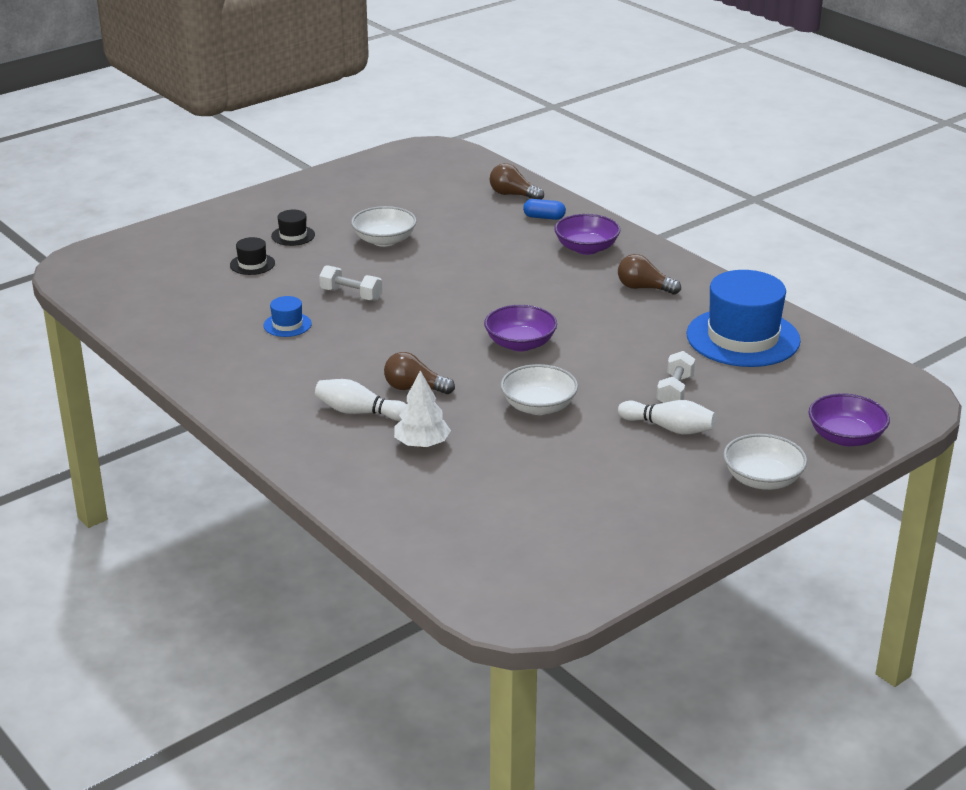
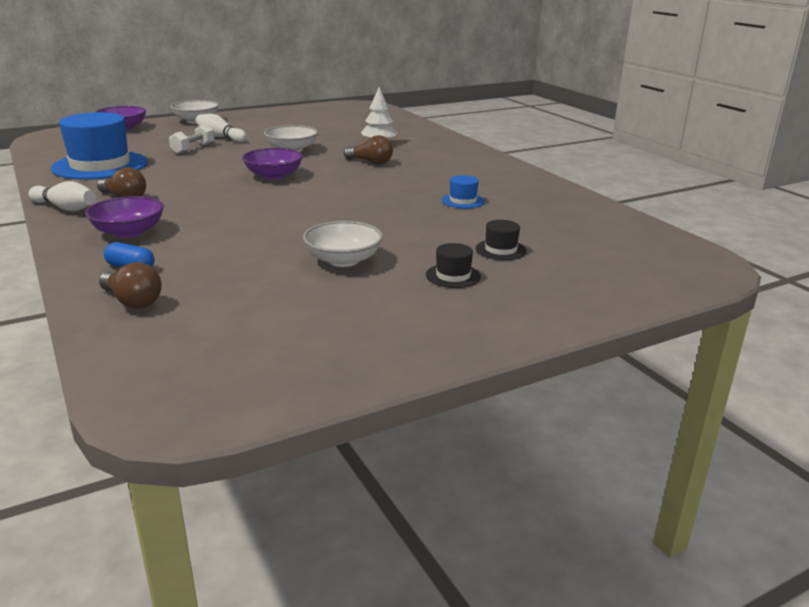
camera: 170 degrees left, 5 degrees down
(351, 295) = (399, 216): white dumbbell -> none
(359, 412) = (414, 156): white bowling pin -> white bowling pin (65, 208)

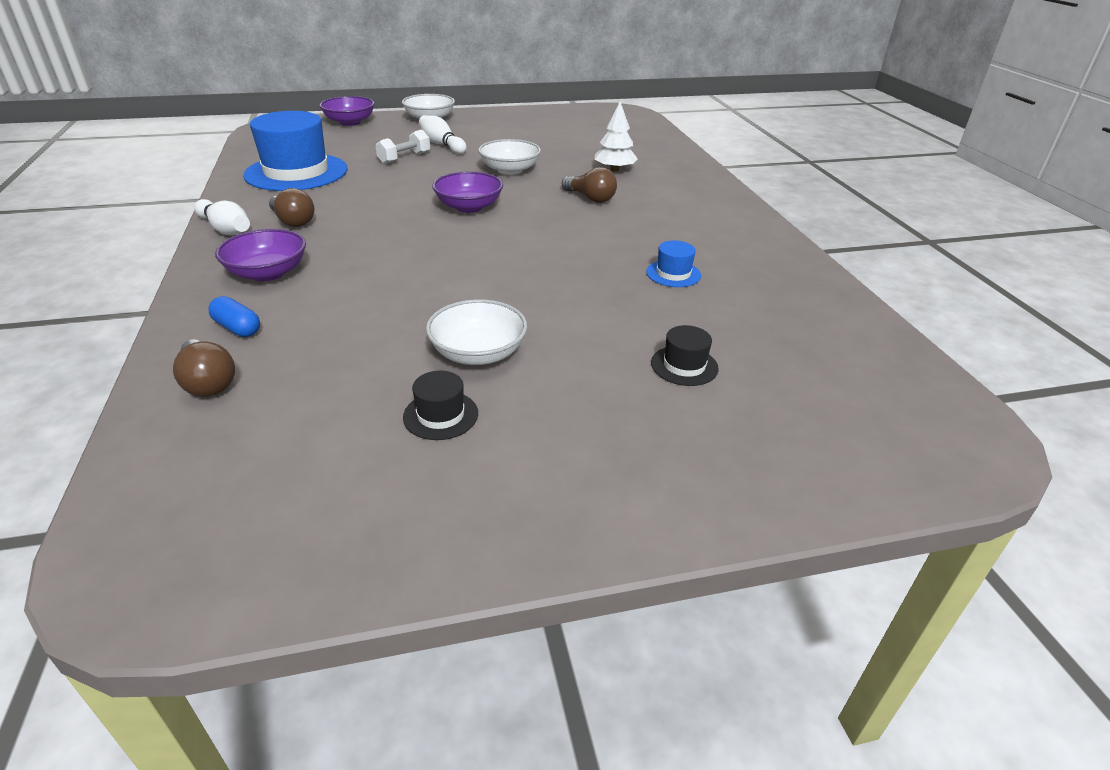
camera: 15 degrees right, 10 degrees up
(453, 276) = (600, 403): black hat -> black hat (440, 415)

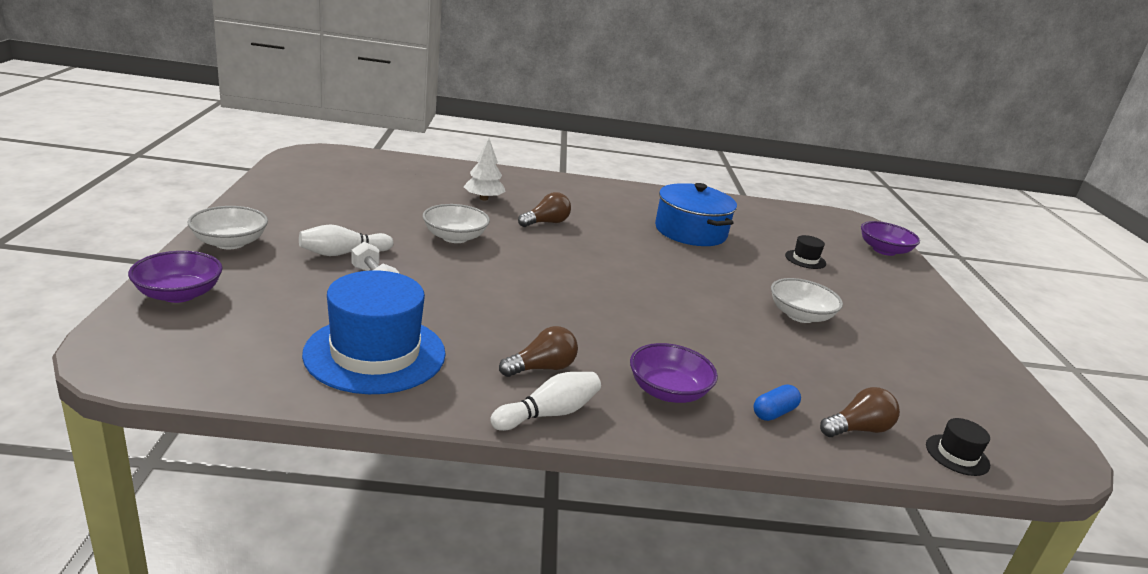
camera: 80 degrees left, 10 degrees down
(440, 415) = (873, 340): black hat -> black hat (957, 455)
(469, 207) = (542, 273): purple bowl -> purple bowl (884, 250)
(673, 274) = (690, 231): blue hat -> blue pot

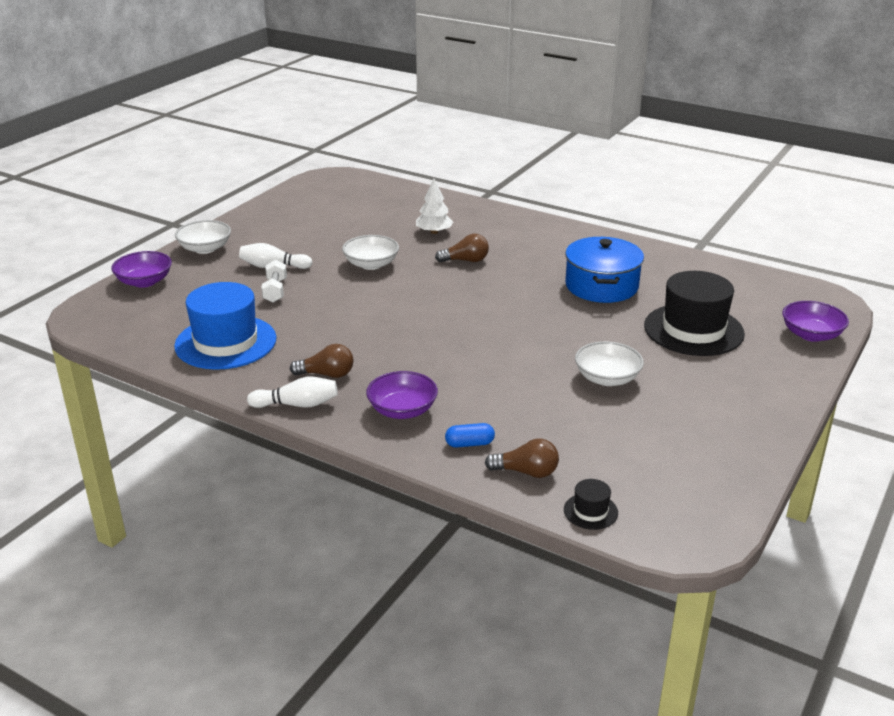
camera: 35 degrees right, 5 degrees up
(805, 259) = (693, 330): black hat -> black hat, size x2.33

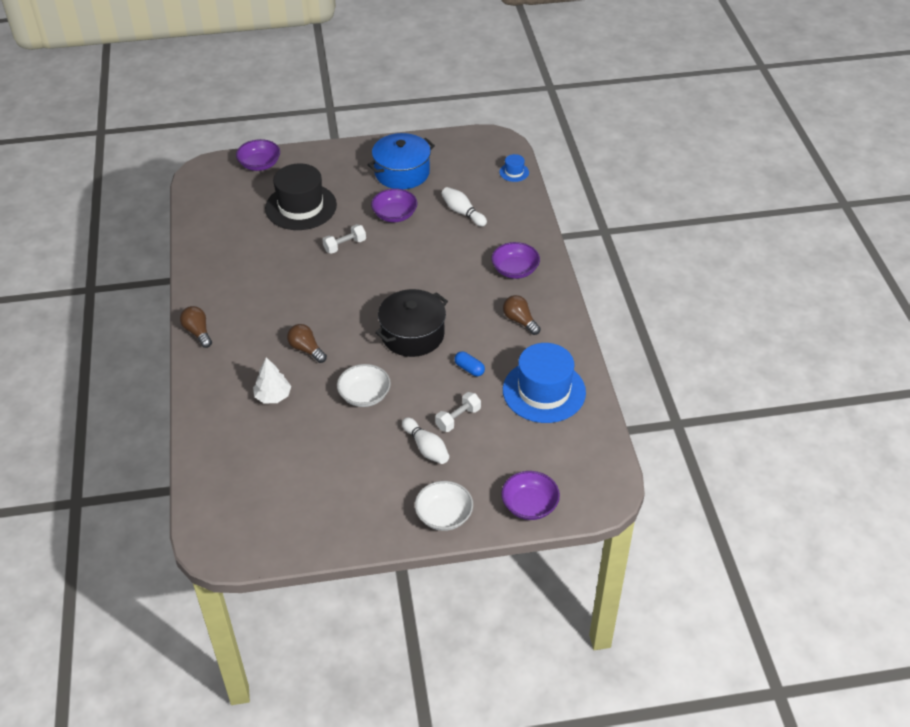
camera: 130 degrees left, 15 degrees up
(297, 405) = (560, 312): white bowling pin -> white bowling pin (462, 212)
(404, 312) = (412, 334): none -> black pot
(469, 444) = (512, 231): blue capsule -> blue capsule (469, 369)
(526, 472) = (511, 203): brown light bulb -> brown light bulb (198, 332)
(590, 329) = (345, 245): none -> white dumbbell
(590, 511) = (514, 172): black hat -> blue hat
(601, 286) = (279, 266): blue pot -> blue pot (402, 173)
(607, 378) = (394, 215): white bowl -> purple bowl

